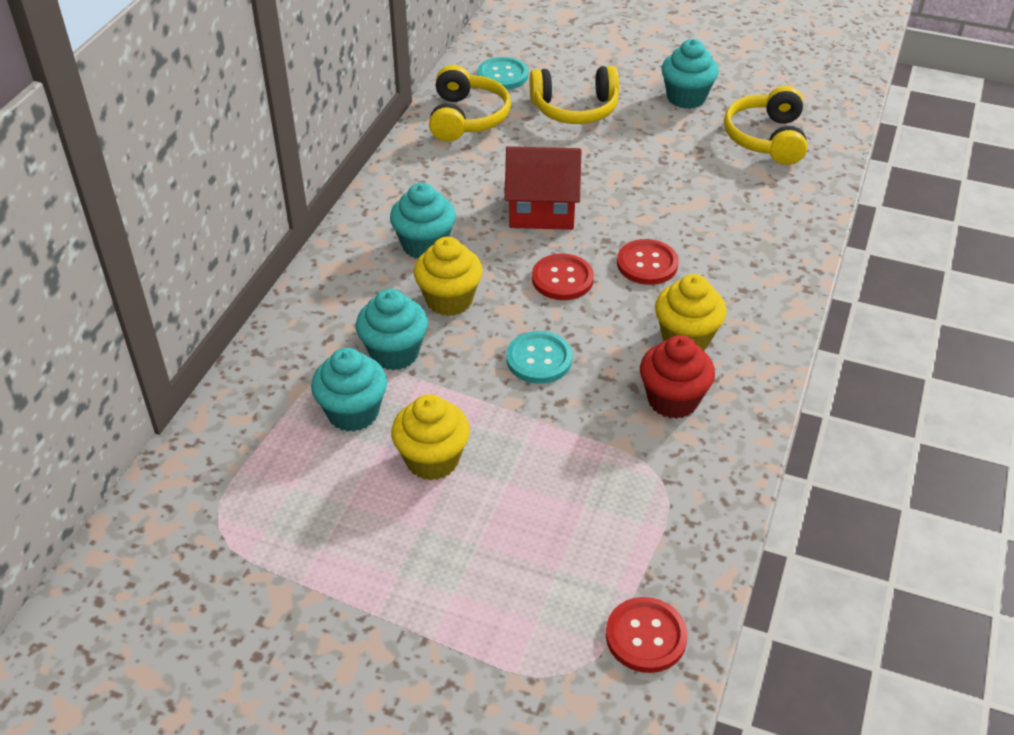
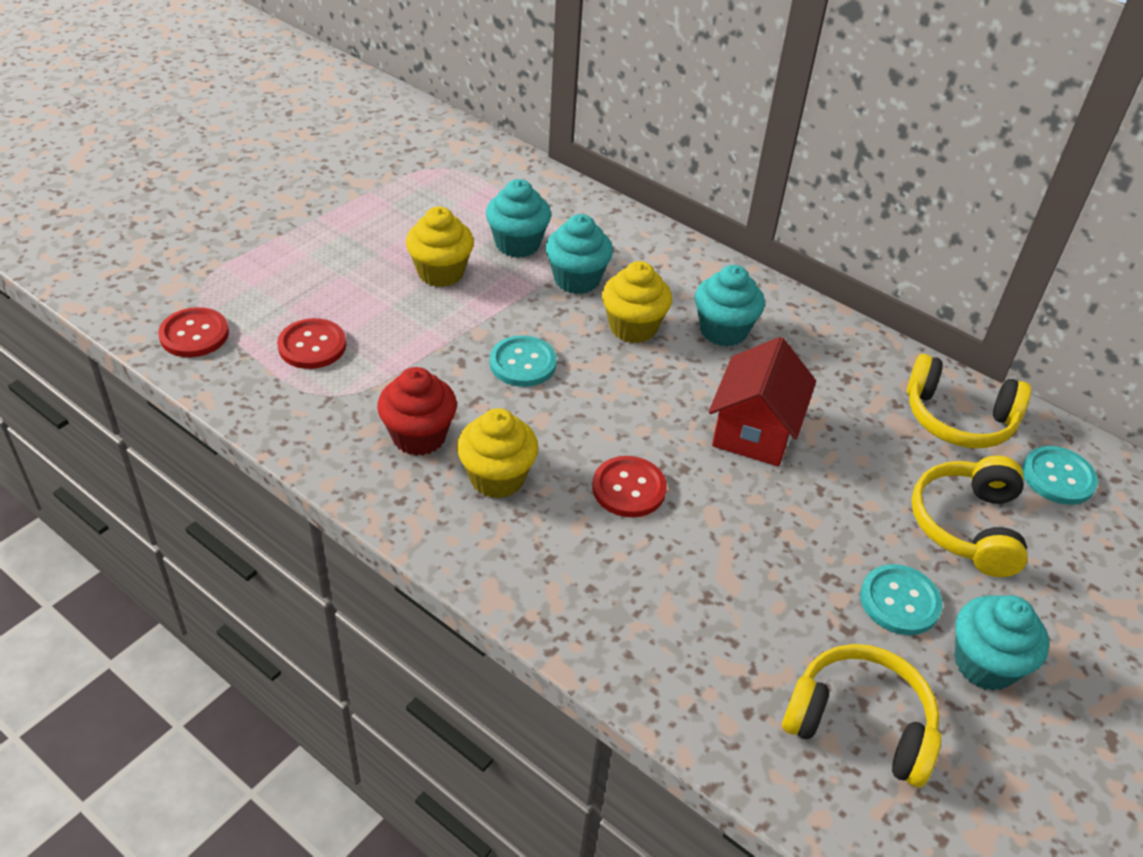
camera: 105 degrees right, 0 degrees up
(562, 279) = (631, 413): red button -> red button (312, 346)
(662, 131) = (899, 601): none -> turquoise button

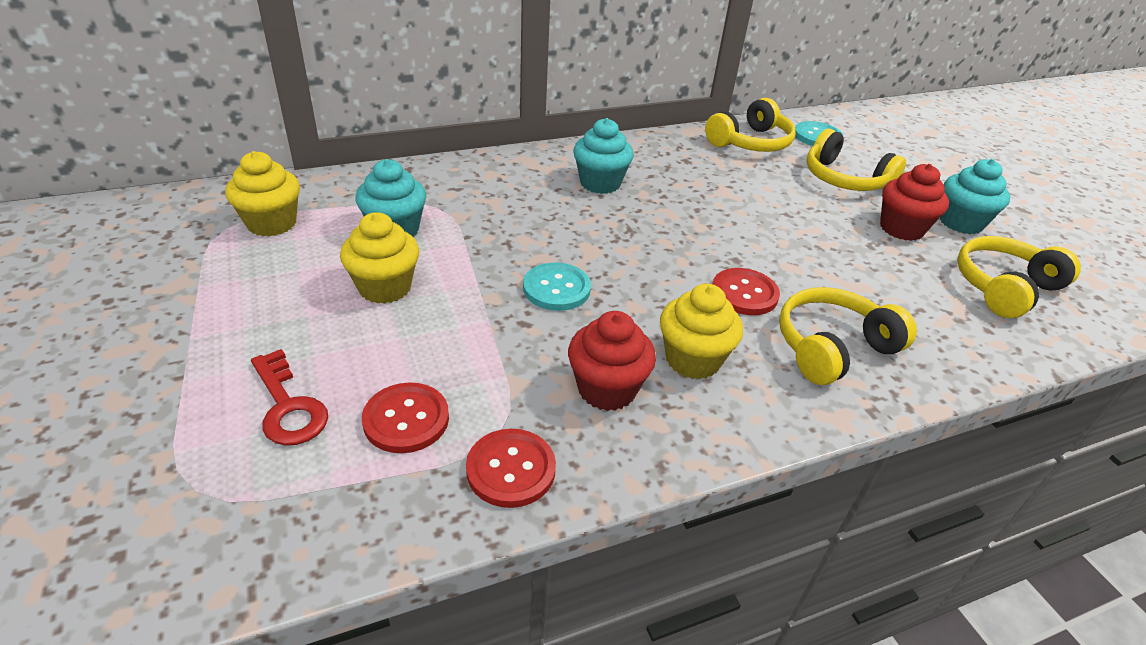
camera: 60 degrees left, 5 degrees down
(194, 334) = (281, 525): red button -> red button (511, 469)
(287, 289) = (288, 406): none -> red key
(577, 279) = (476, 220): turquoise cupcake -> none
(597, 574) = (832, 347): none -> yellow headphones
(633, 327) = (561, 218): yellow cupcake -> yellow cupcake (272, 223)
(754, 431) = (715, 215): red house -> none
(899, 601) = (901, 229): turquoise button -> red cupcake

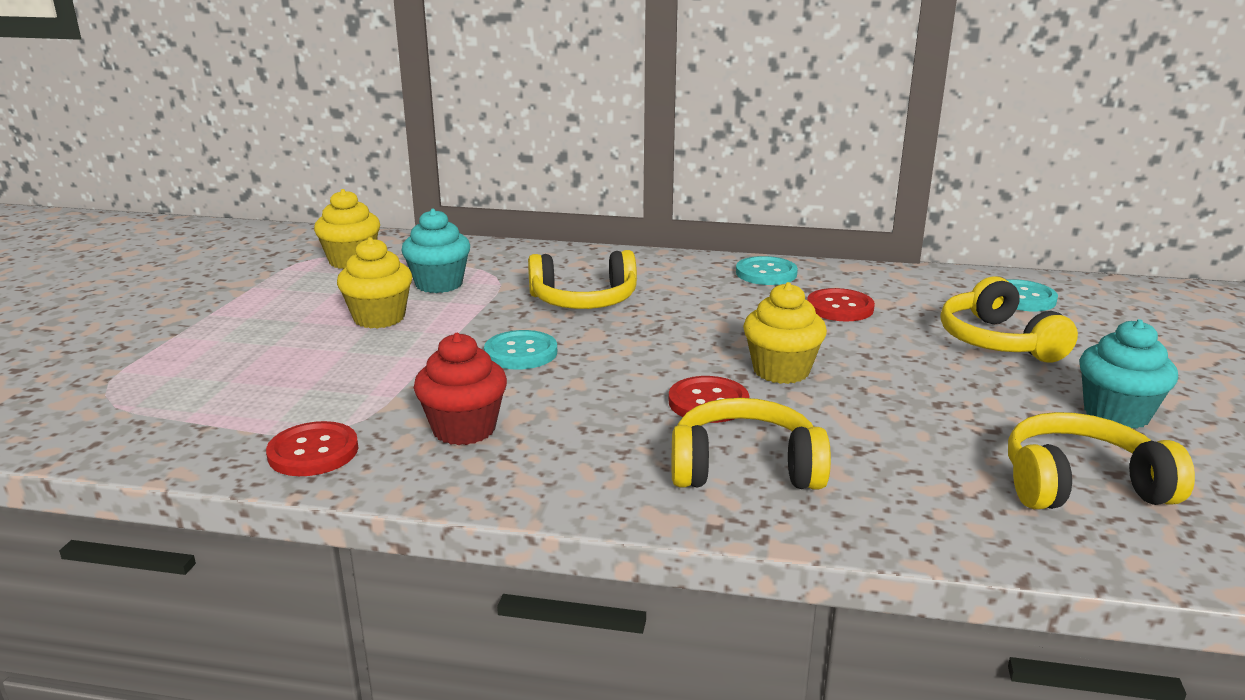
camera: 35 degrees right, 15 degrees down
(288, 406) = (216, 368): red key -> none
(406, 419) = (282, 399): red button -> red button (840, 307)
(600, 183) = (679, 289): turquoise cupcake -> none
(643, 151) = (766, 273): none -> turquoise button
(692, 359) = (575, 433): yellow cupcake -> yellow cupcake (781, 371)
(750, 142) = (915, 288): yellow headphones -> yellow headphones (584, 300)
(901, 229) = (1009, 399): red cupcake -> none

